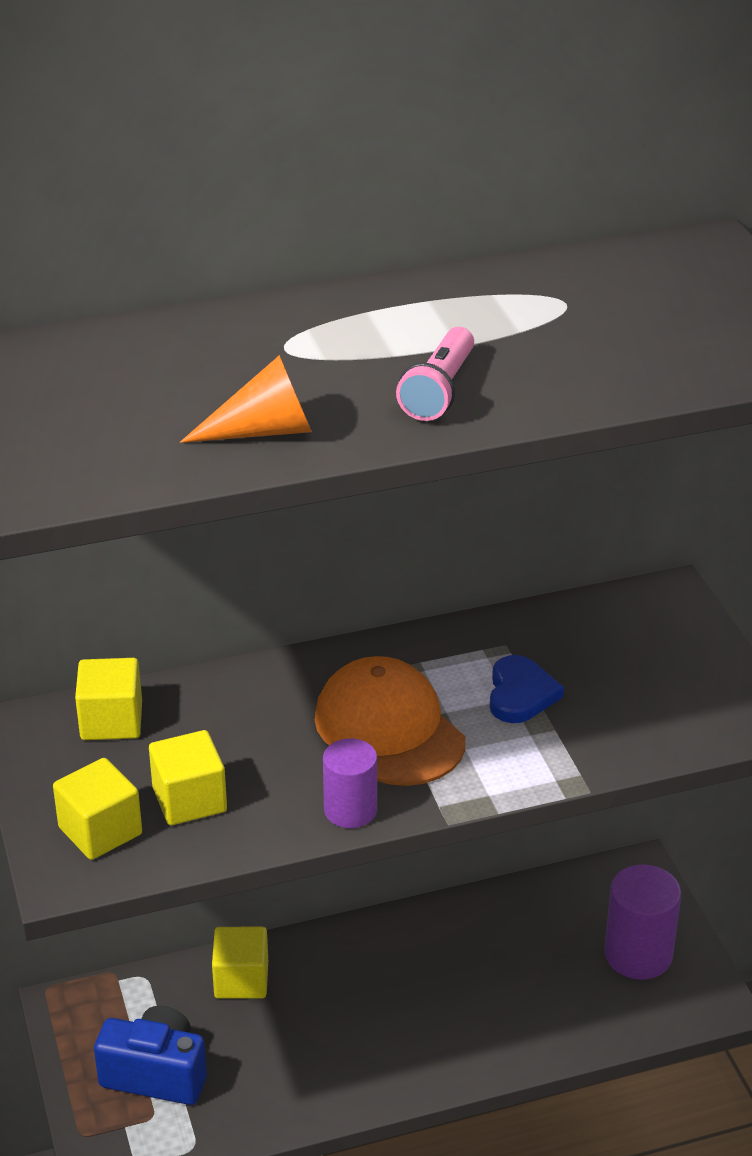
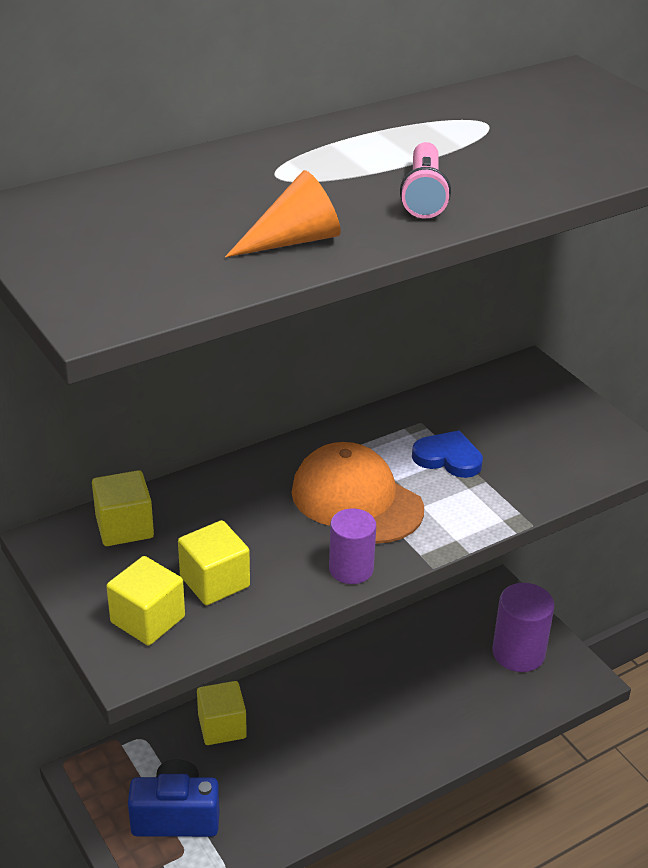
camera: 15 degrees left, 0 degrees up
(520, 694) = (448, 458): blue heart -> blue heart turned 60 degrees counterclockwise

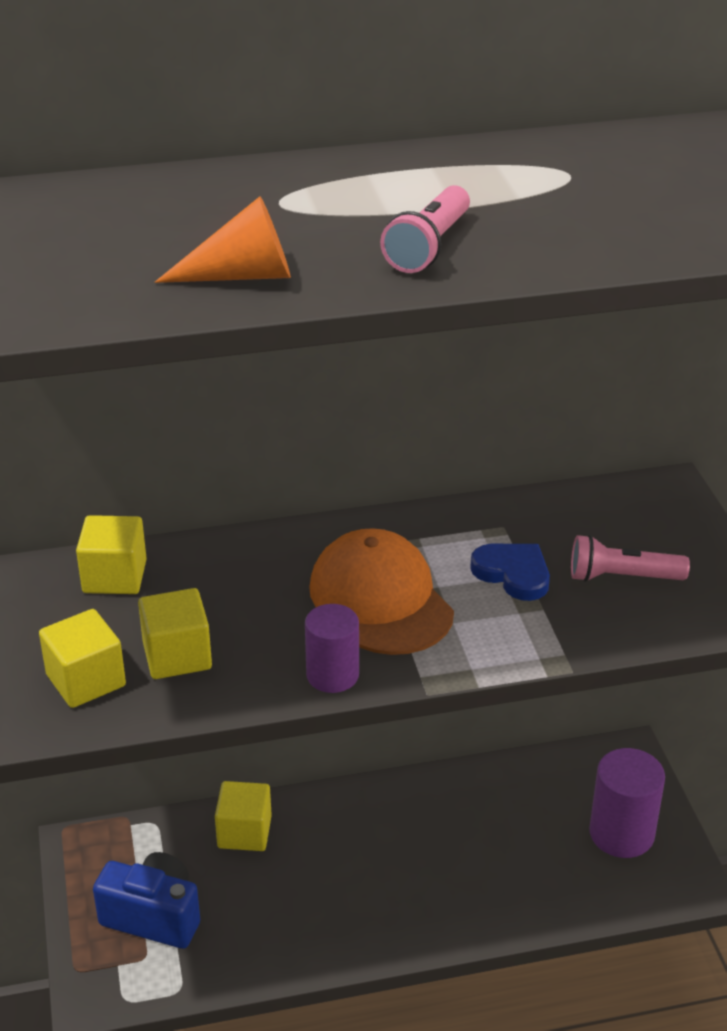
camera: 20 degrees right, 0 degrees up
(531, 444) = (622, 577): none -> pink flashlight

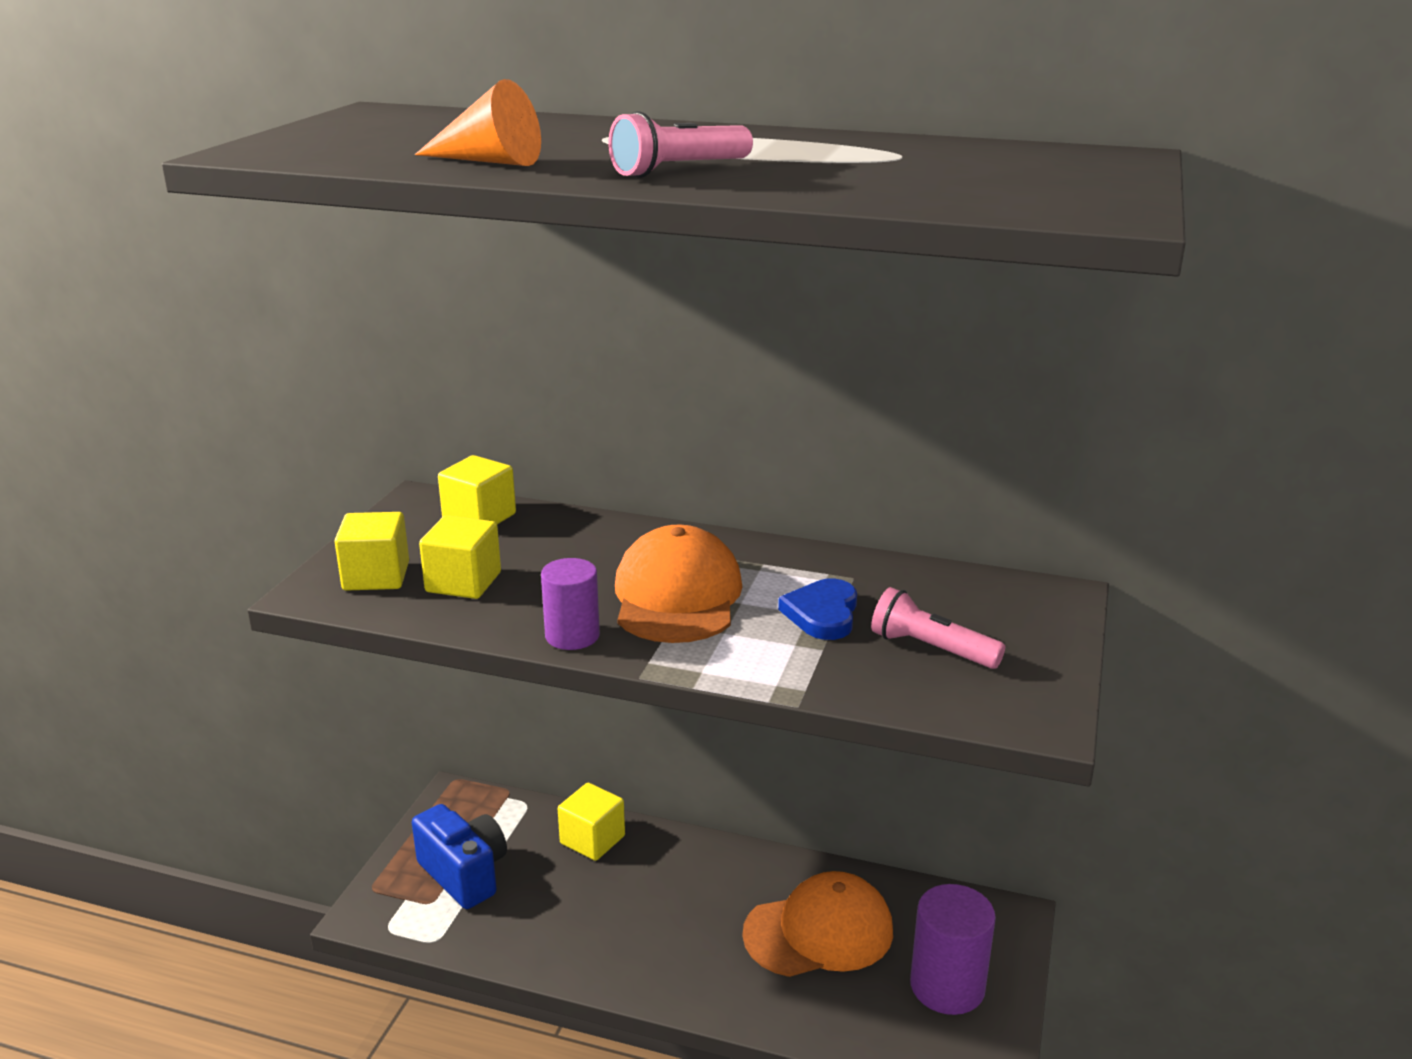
camera: 30 degrees right, 10 degrees down
(496, 831) = (819, 932): none -> orange cap
(513, 573) = (822, 614): blue heart -> blue heart turned 150 degrees counterclockwise

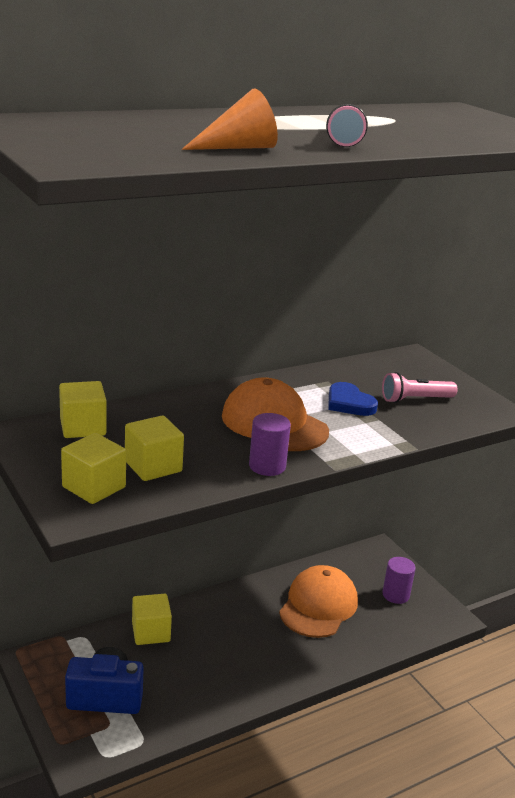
camera: 50 degrees left, 0 degrees up
(947, 986) = (395, 595): purple cylinder -> purple cylinder, size x0.64

